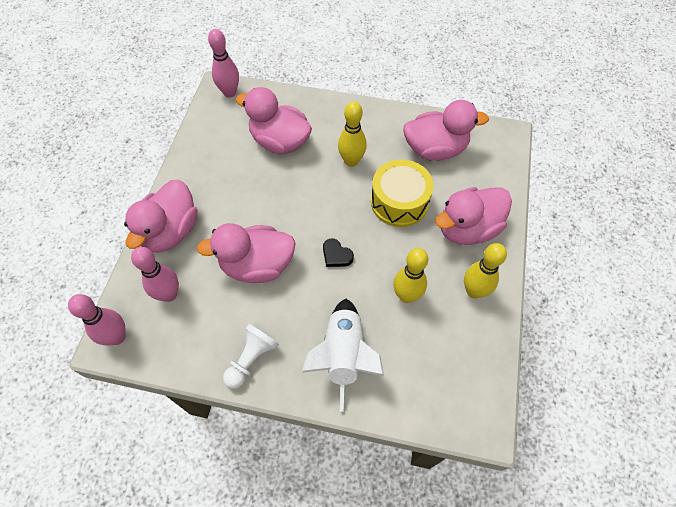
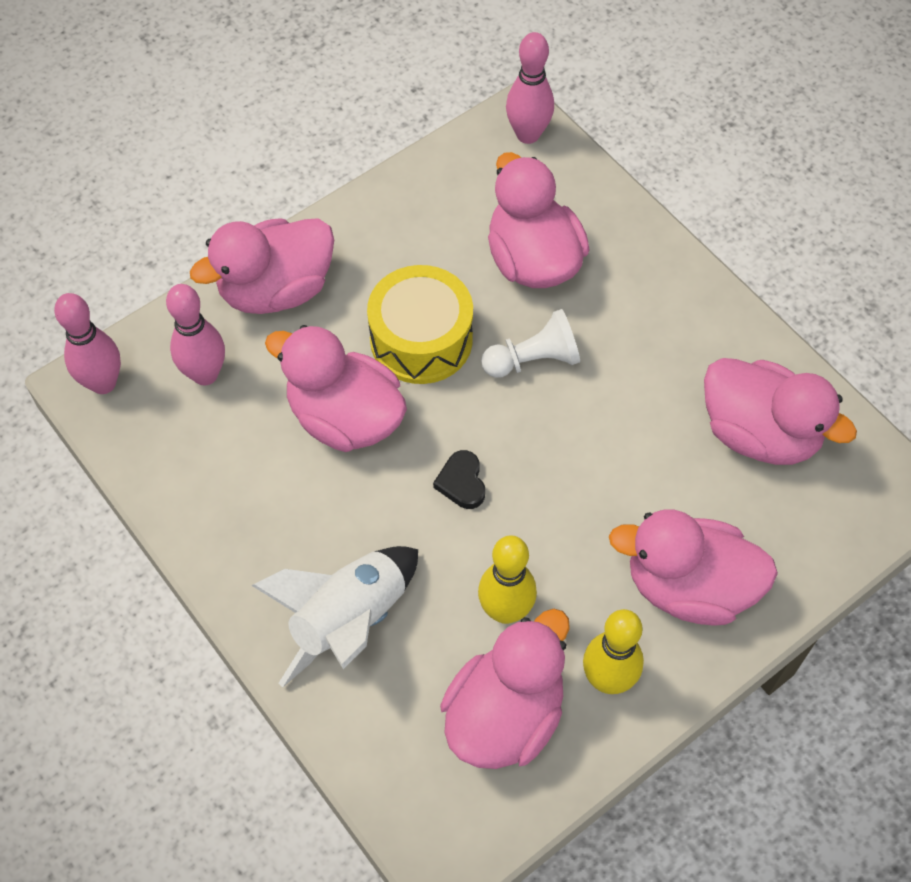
camera: 40 degrees right, 0 degrees up
(251, 359) = (232, 534): white pawn -> white pawn (533, 360)
(351, 161) = (611, 361): yellow bowling pin -> none
(399, 202) = (624, 473): yellow drum -> yellow drum (421, 339)
(448, 341) = (505, 715): none -> pink duck

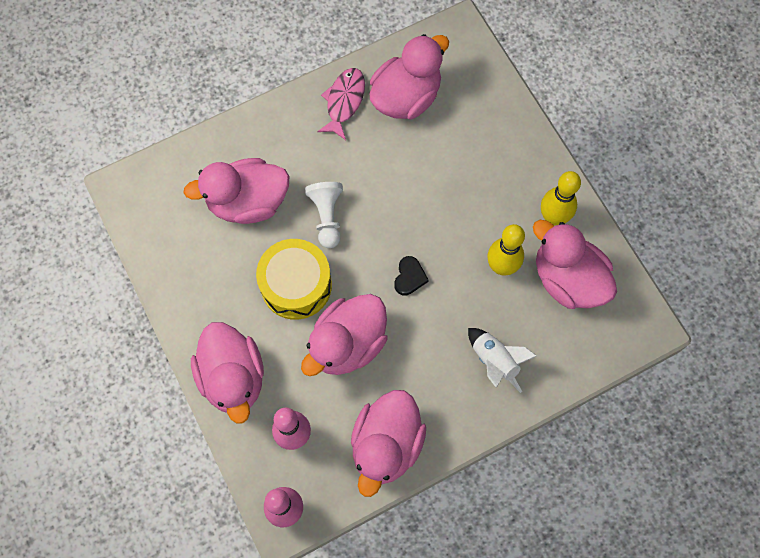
camera: 80 degrees left, 10 degrees up
(349, 620) = (494, 361): white rocket -> white rocket, size x0.66
(462, 482) = (409, 277): black heart -> black heart turned 75 degrees counterclockwise
(528, 134) = (139, 185): pink bowling pin -> none
(689, 586) = (501, 160): pink duck -> pink duck (386, 445)
(725, 351) = (344, 101): none -> pink fish

